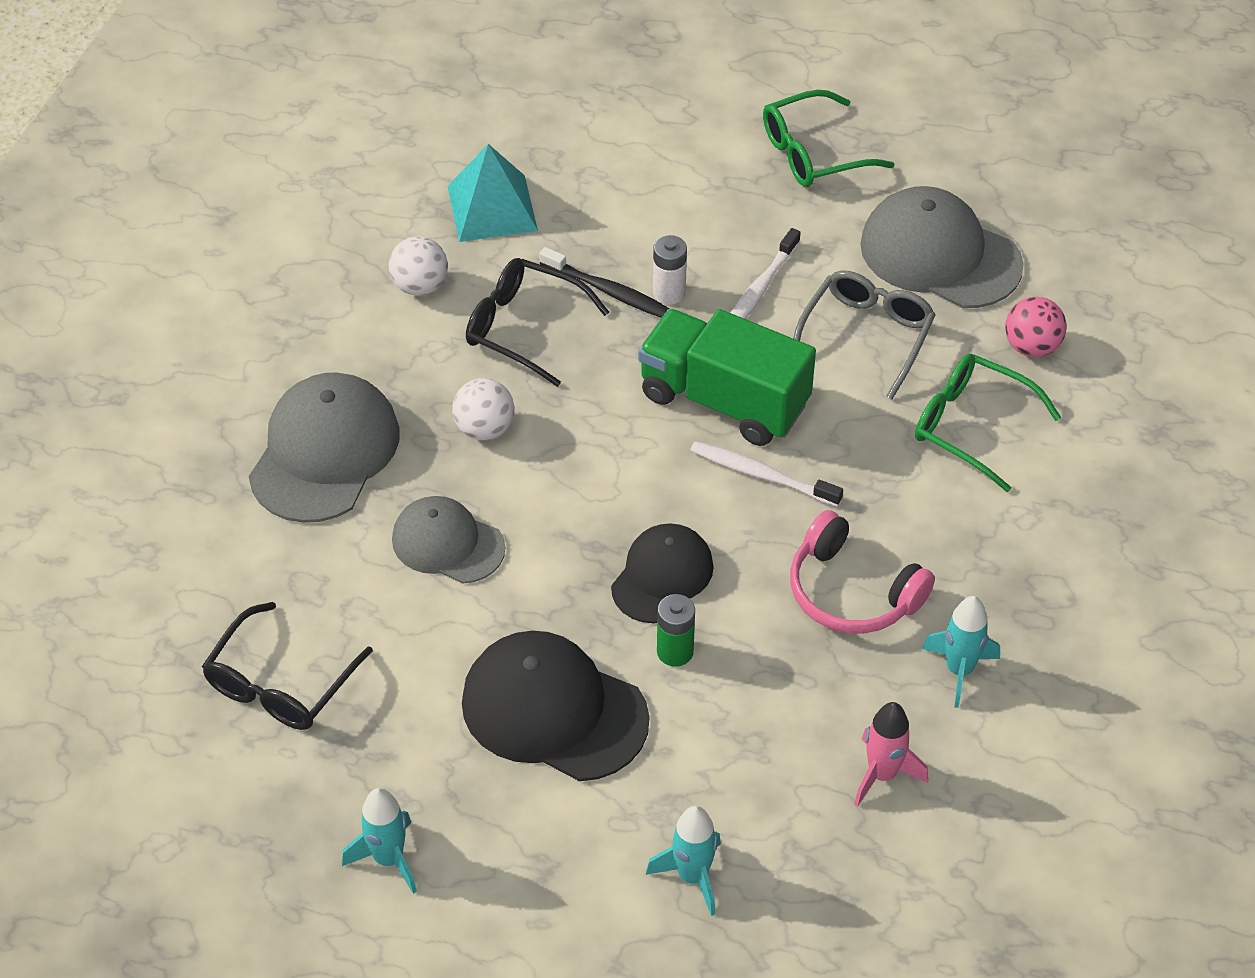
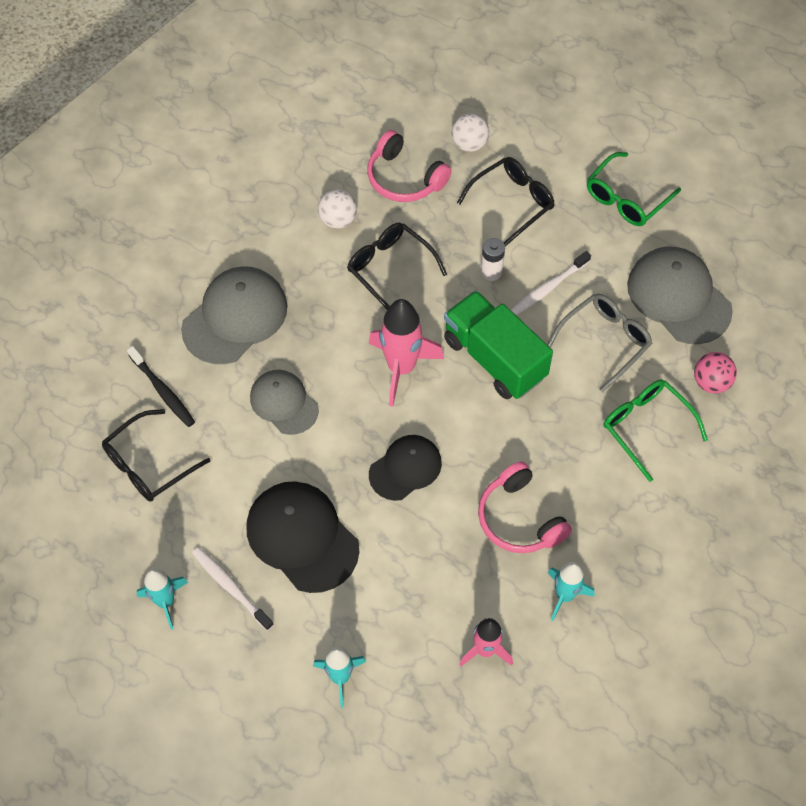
camera: 20 degrees right, 10 degrees up
(484, 429) = (337, 331): white ball -> white ball (469, 144)
(492, 208) = (404, 178): turquoise pyramid -> pink headphones
(597, 449) = (401, 368): none -> pink rocket
(609, 291) = (453, 259): black toothbrush -> black toothbrush (162, 390)
(659, 199) = (512, 202): none -> black glasses
(675, 651) = (392, 522): green battery -> none
(762, 475) = (497, 419): white toothbrush -> white toothbrush (231, 587)
(813, 153) = (626, 198): green glasses -> green glasses turned 45 degrees counterclockwise

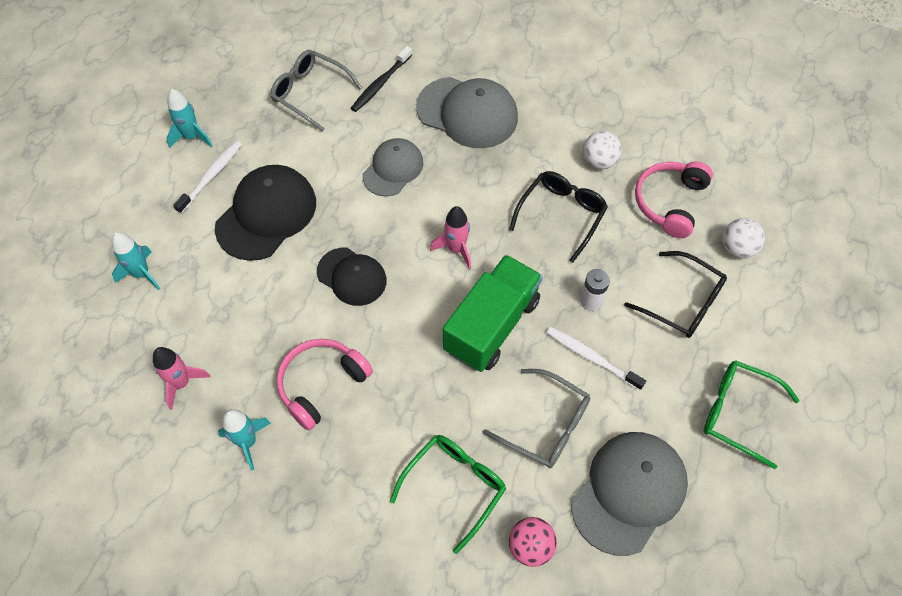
camera: 75 degrees right, 0 degrees up
(148, 465) = (310, 93): black glasses -> grey glasses
(401, 368) = (456, 249): pink rocket -> pink rocket, size x0.62

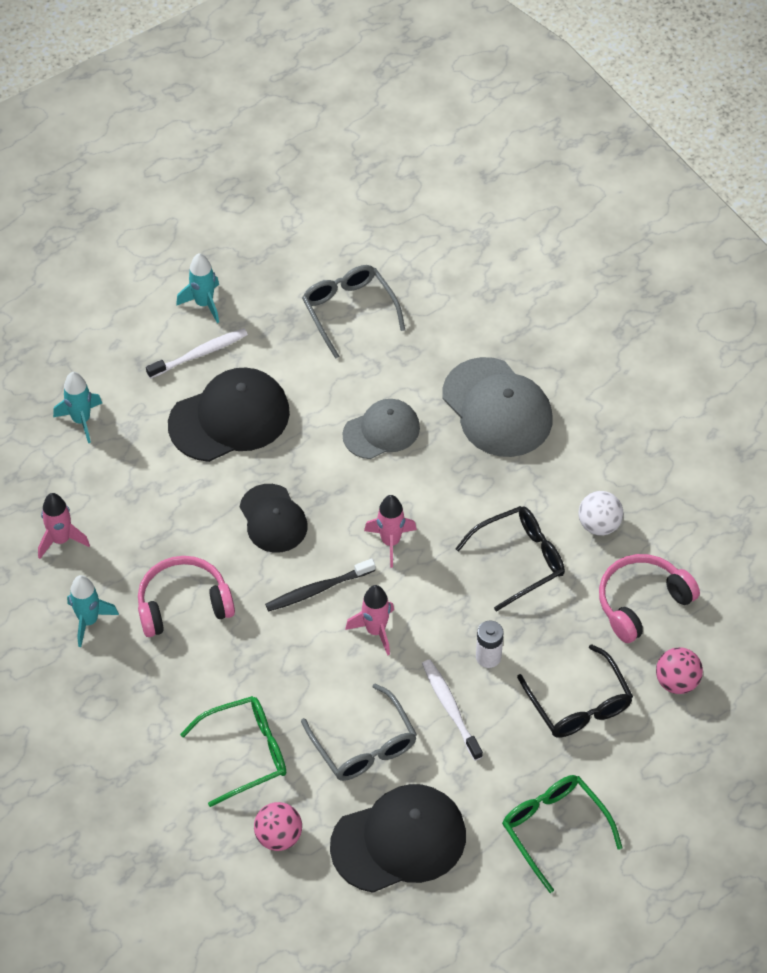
camera: 30 degrees right, 5 degrees down
(381, 83) = (428, 334): black toothbrush -> black toothbrush (318, 589)
(491, 325) = (375, 630): green truck -> pink rocket
(629, 492) = (399, 840): grey cap -> black cap
(737, 248) = (677, 681): white ball -> pink ball

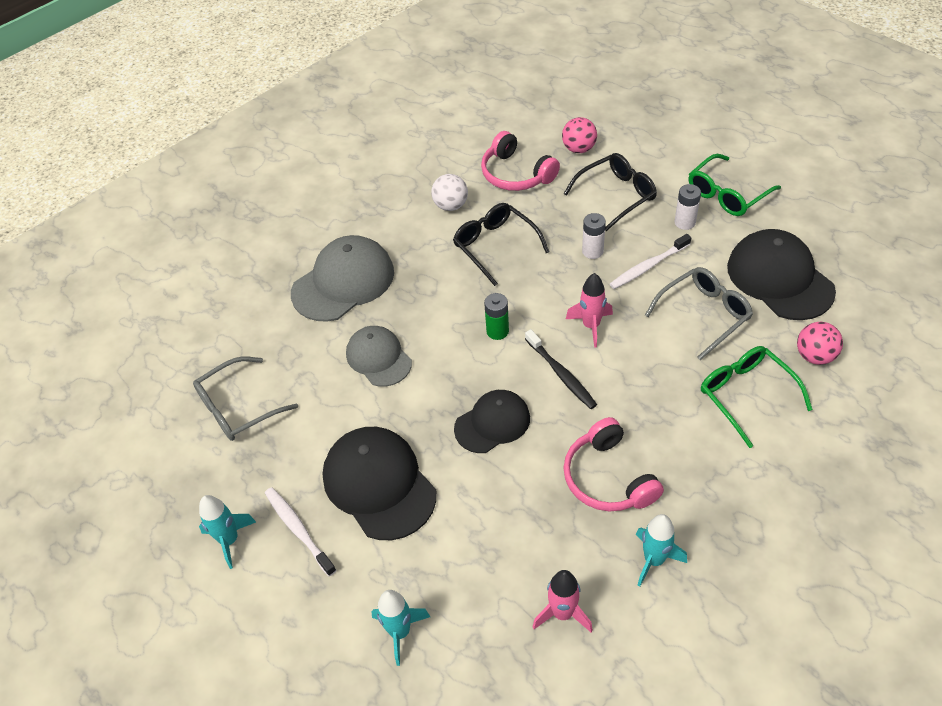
camera: 95 degrees left, 5 degrees down
(390, 542) = (497, 331): pink rocket -> green battery
(514, 766) = (684, 222): none -> white battery

